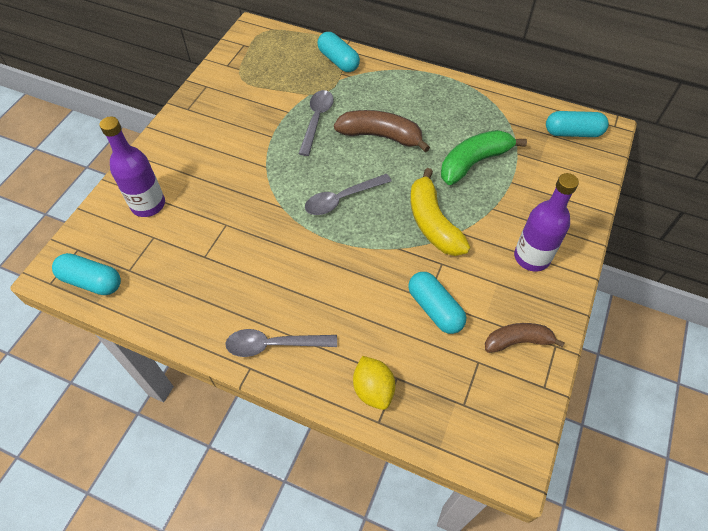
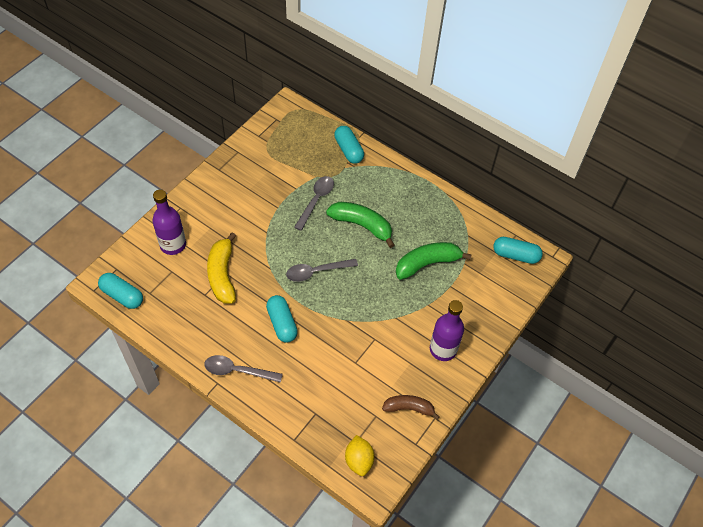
camera: 10 degrees right, 0 degrees up
(373, 389) = (297, 417): yellow lemon -> yellow lemon (359, 460)
(381, 136) = (362, 225): brown banana -> green banana
(432, 222) = (378, 306): yellow banana -> yellow banana (222, 274)
(435, 309) = (358, 371): turquoise capsule -> turquoise capsule (282, 323)

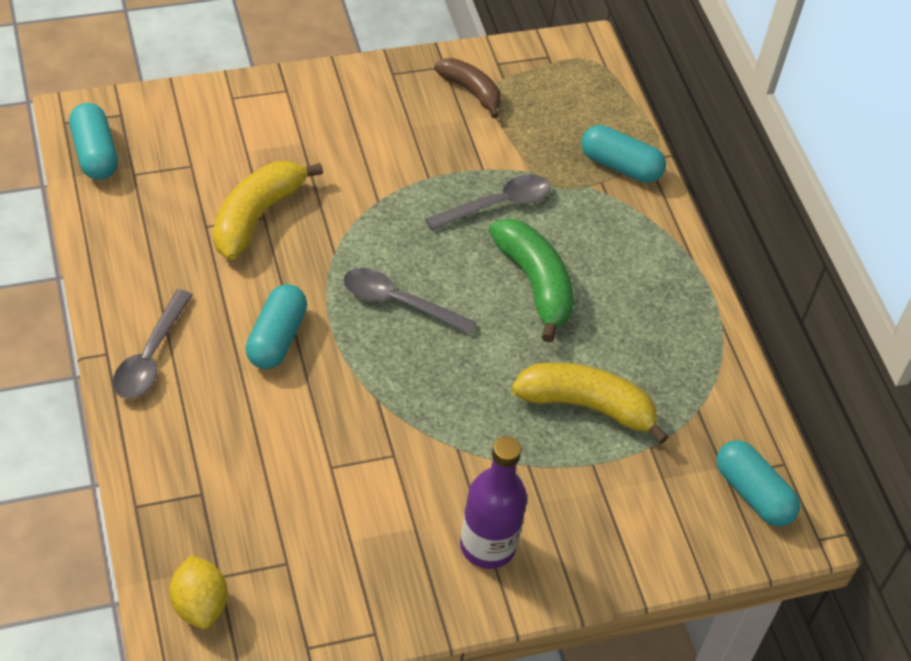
camera: 35 degrees right, 5 degrees down
(173, 245) = (227, 132): purple bottle -> none
(237, 370) = (150, 356): grey spoon -> grey spoon turned 120 degrees counterclockwise
(348, 150) = (620, 166): turquoise capsule -> turquoise capsule turned 75 degrees counterclockwise
(359, 460) = (199, 605): yellow lemon -> yellow lemon turned 45 degrees counterclockwise
(409, 408) = (348, 590): brown banana -> brown banana (471, 91)
(427, 263) = (587, 406): green banana -> yellow banana

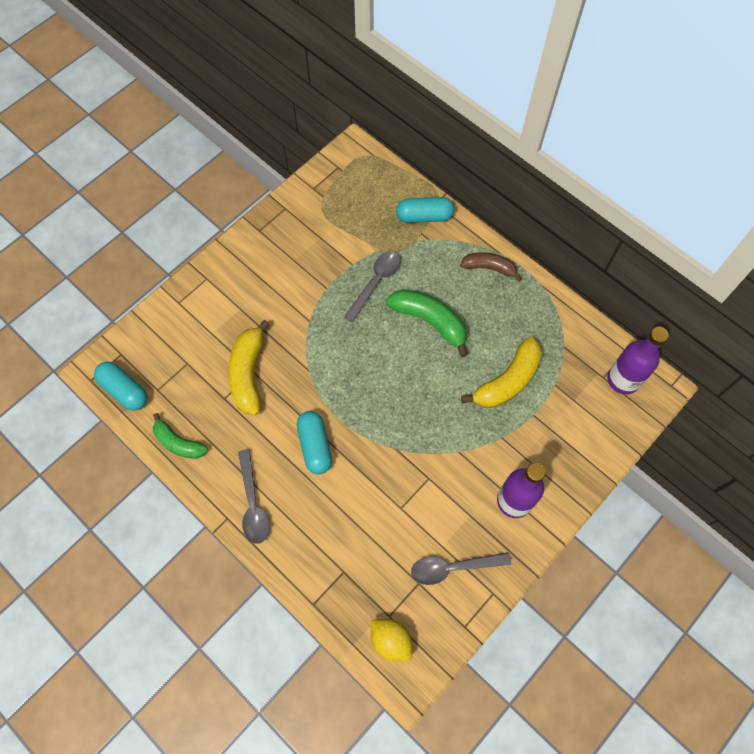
camera: 25 degrees left, 15 degrees up
(113, 242) = (178, 442): none -> green banana
(398, 302) = (365, 380): grey spoon -> grey spoon (452, 567)
(471, 91) = (311, 216): brown banana -> brown banana (489, 268)
(587, 406) = (507, 381): yellow banana -> yellow banana turned 150 degrees clockwise
(753, 493) = (623, 379): turquoise capsule -> purple bottle

